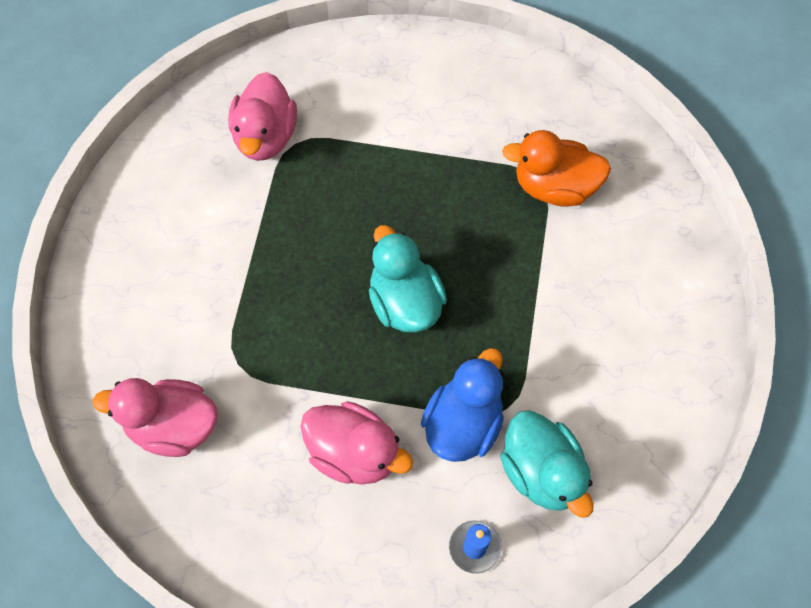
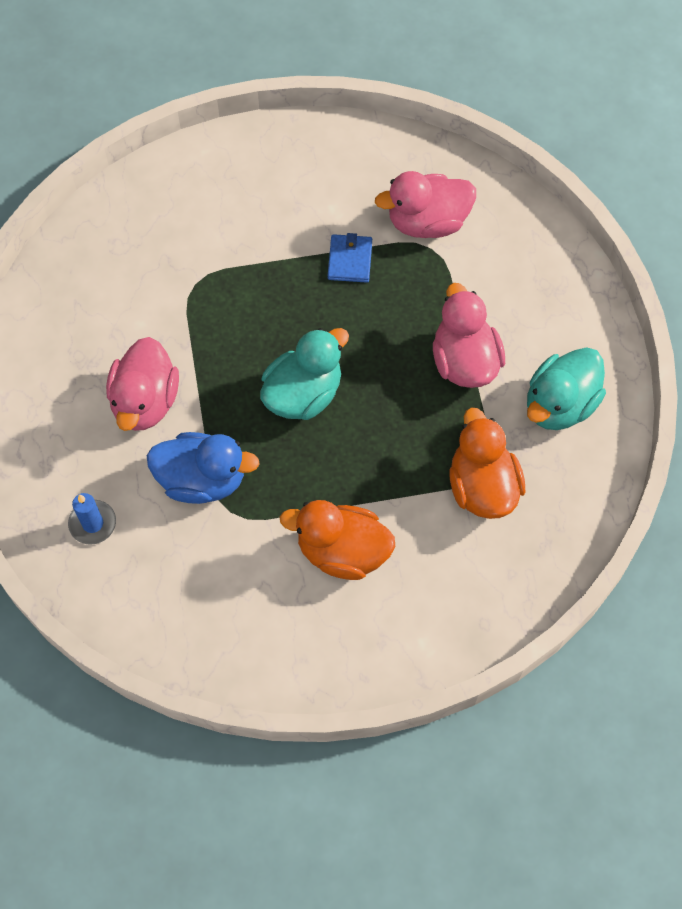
camera: 70 degrees right, 0 degrees up
(173, 426) = (122, 258): pink duck -> pink duck (464, 361)
(276, 214) = (350, 260): none -> blue wallet
(542, 472) = (179, 559): turquoise duck -> turquoise duck (559, 404)
(580, 322) = (342, 551): none -> orange duck

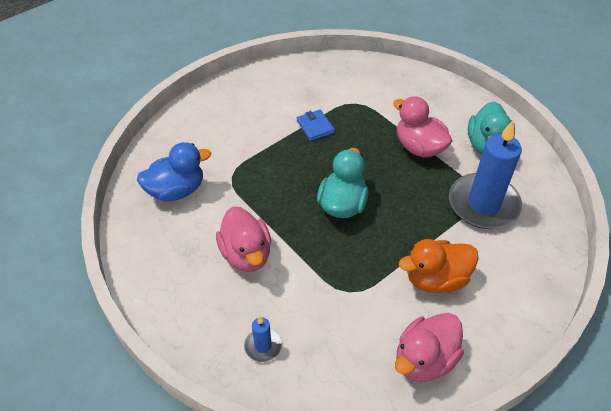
camera: 30 degrees left, 15 degrees down
(202, 480) = (317, 282): blue duck -> blue duck (176, 190)
(427, 222) = (343, 92): pink duck -> pink duck (424, 360)
(482, 486) = (483, 204): orange duck -> blue candle

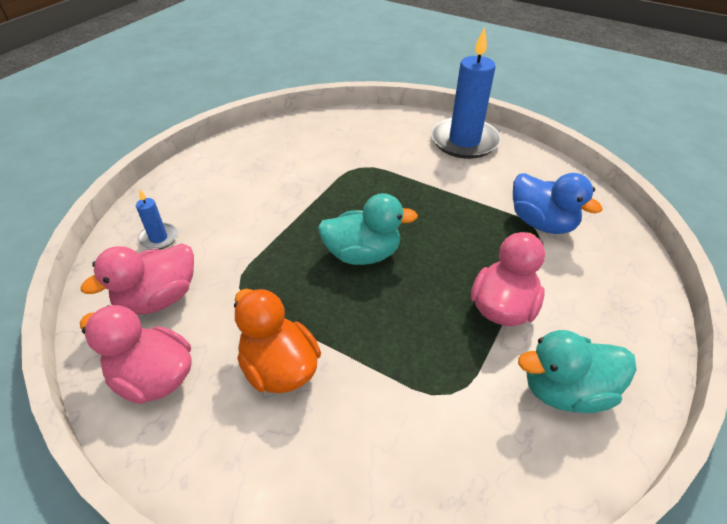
camera: 70 degrees right, 5 degrees down
(176, 190) = (325, 141): blue duck -> blue duck (541, 223)
(246, 254) = (265, 201): pink duck -> pink duck (158, 298)
(315, 127) = (469, 206): blue wallet -> none
(483, 204) = (438, 405): blue candle -> blue candle (464, 141)

